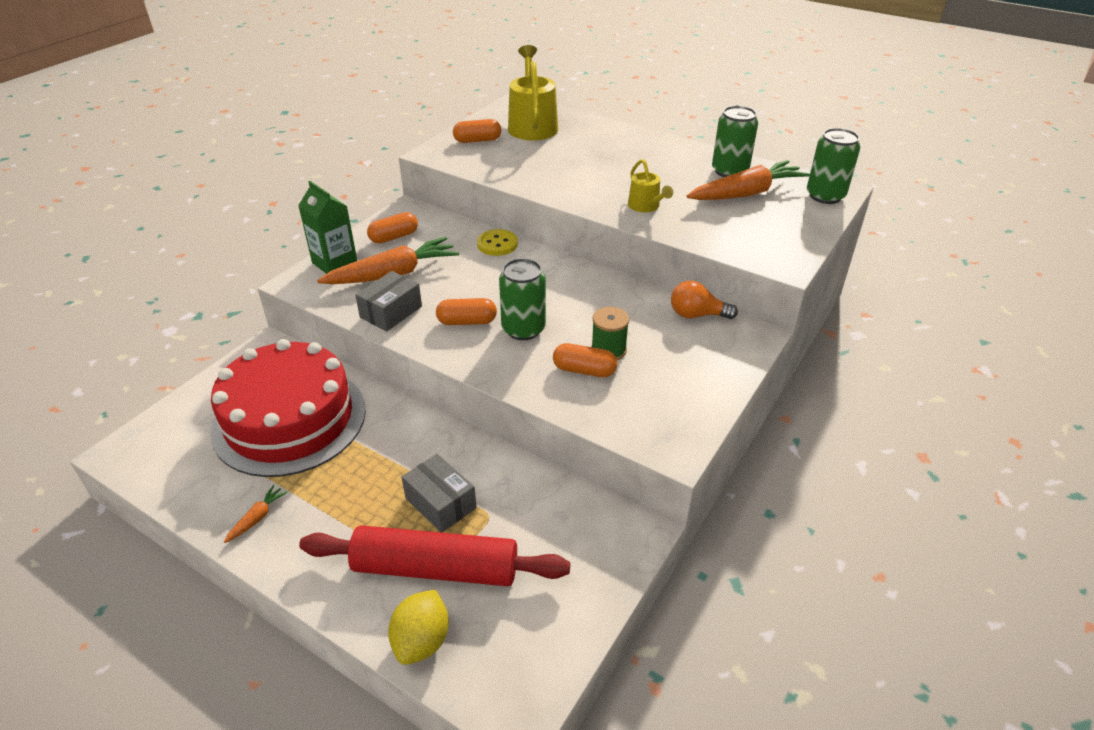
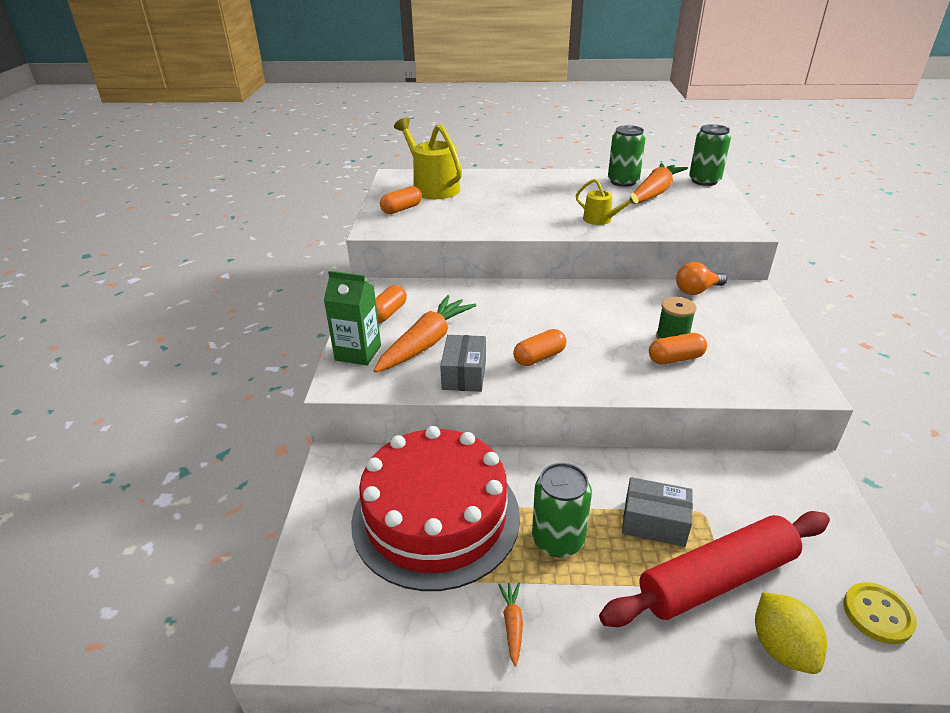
camera: 30 degrees left, 5 degrees down
(497, 244) = (486, 290): yellow button -> yellow button (877, 614)
(523, 329) = (591, 346): green can -> green can (558, 540)

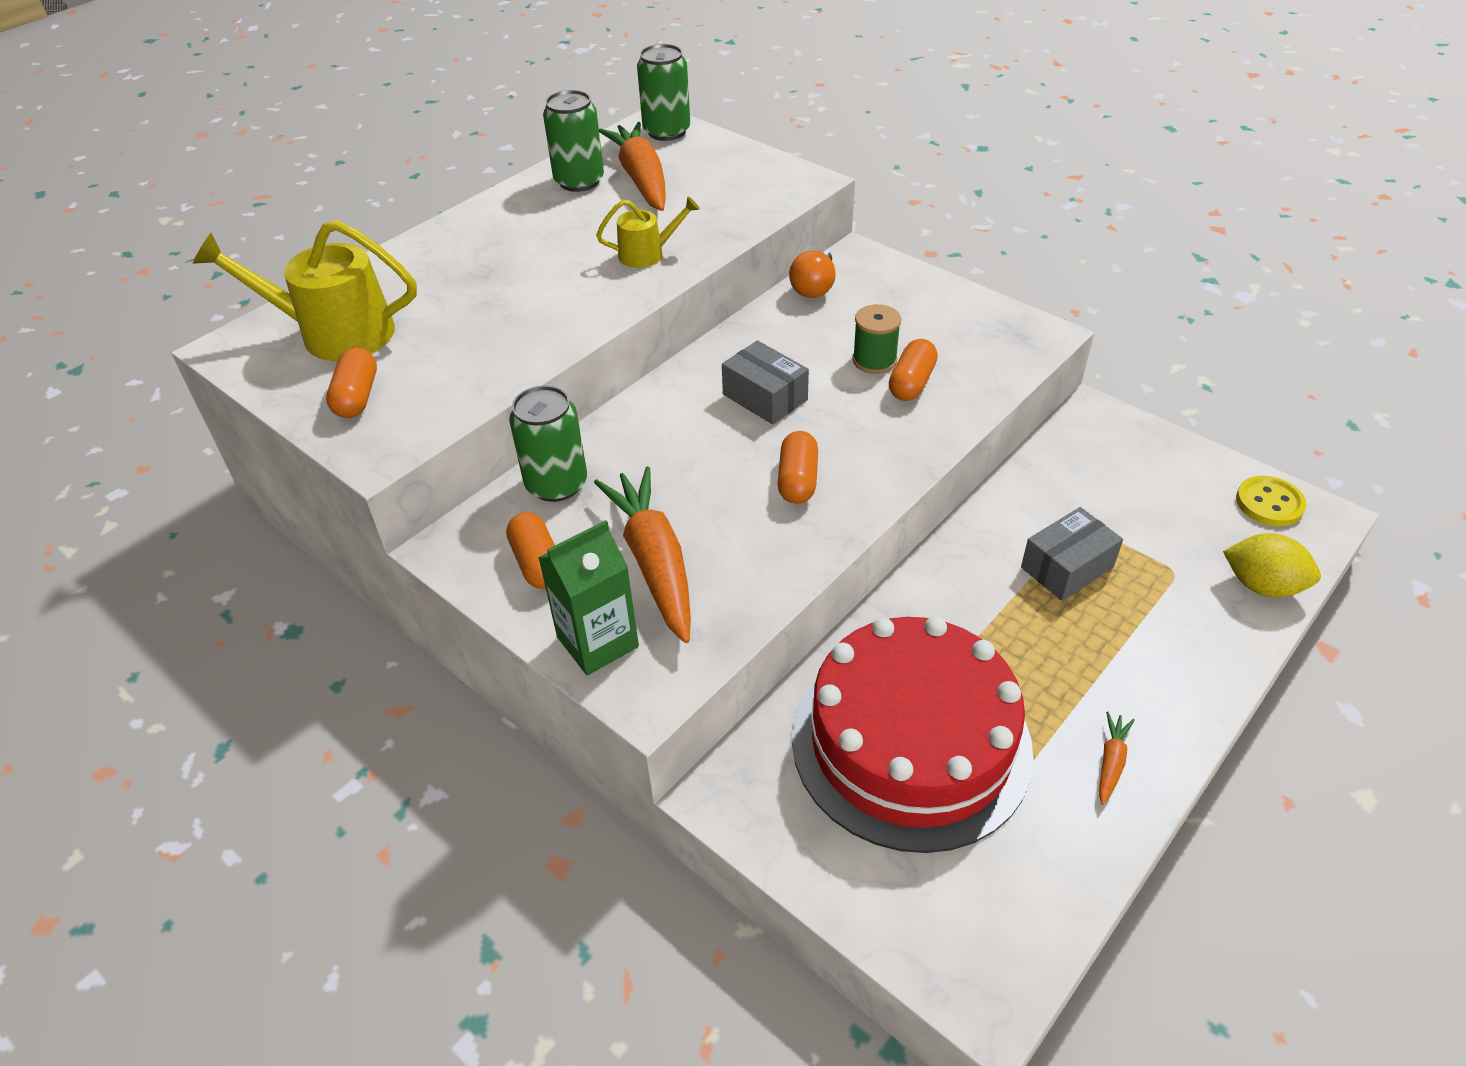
camera: 50 degrees left, 10 degrees up
(464, 374) = (760, 562): grey box -> grey box (765, 397)
(512, 625) = (1111, 762): orange carrot -> orange carrot turned 75 degrees clockwise
(558, 540) = (1030, 656): green can -> green can (556, 484)
(716, 579) = (1165, 573): red rolling pin -> none

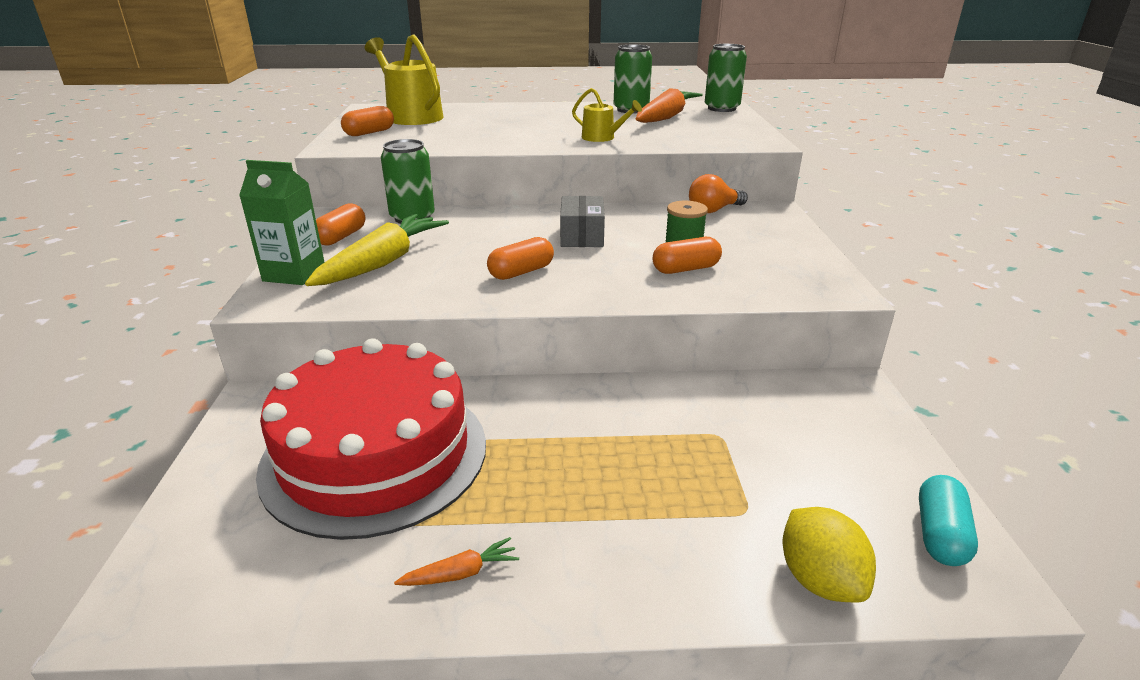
camera: 45 degrees right, 15 degrees down
(654, 563) = (382, 263): orange carrot -> yellow carrot
(1067, 567) = (658, 448): grey box -> none
(1269, 503) = (940, 535): yellow button -> turquoise capsule

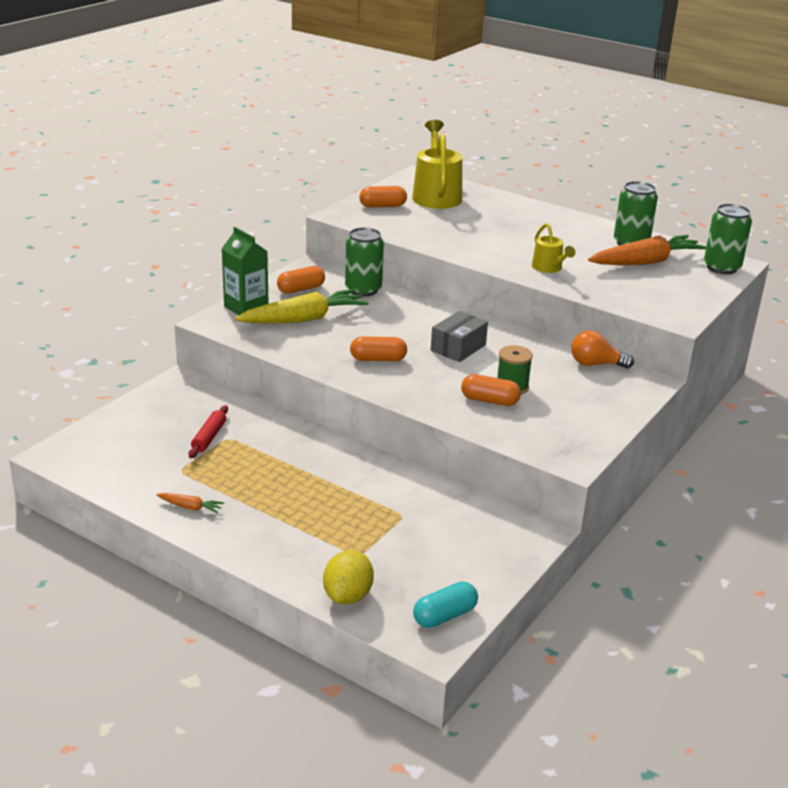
camera: 35 degrees right, 0 degrees up
(375, 454) = (209, 437): red cake -> red rolling pin

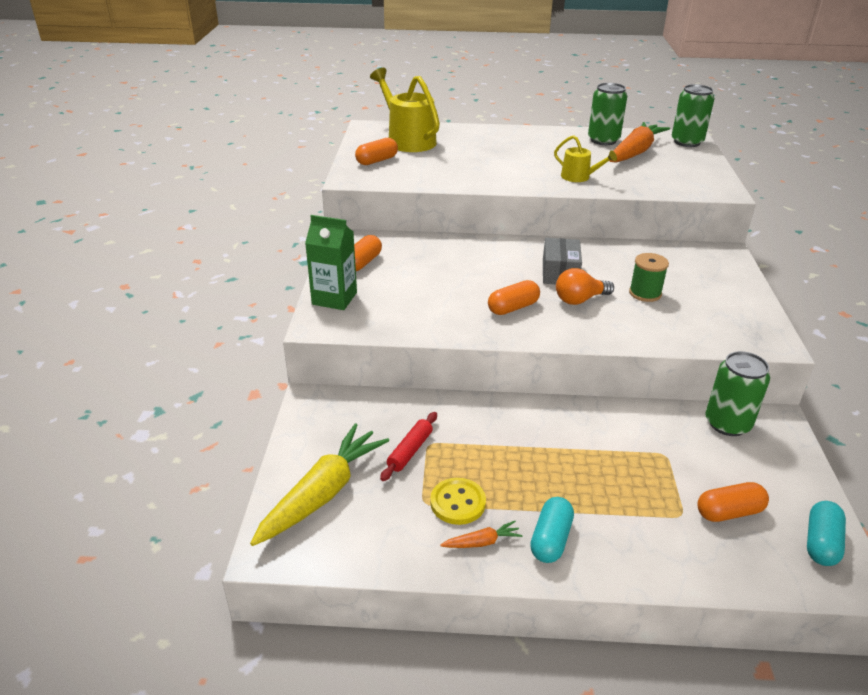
camera: 30 degrees left, 5 degrees up
(203, 479) = (458, 503): none -> yellow button
(209, 437) = (410, 451): red rolling pin -> red rolling pin turned 45 degrees clockwise
(239, 526) = (551, 539): none -> turquoise capsule
(303, 319) = (401, 292): yellow carrot -> yellow carrot (322, 494)
(348, 596) = (729, 567): yellow lemon -> none
(363, 289) = (417, 245): green can -> green can (727, 423)
(489, 401) = (646, 313): orange capsule -> orange capsule (729, 512)
(595, 364) = (672, 250): orange light bulb -> orange light bulb (579, 300)

